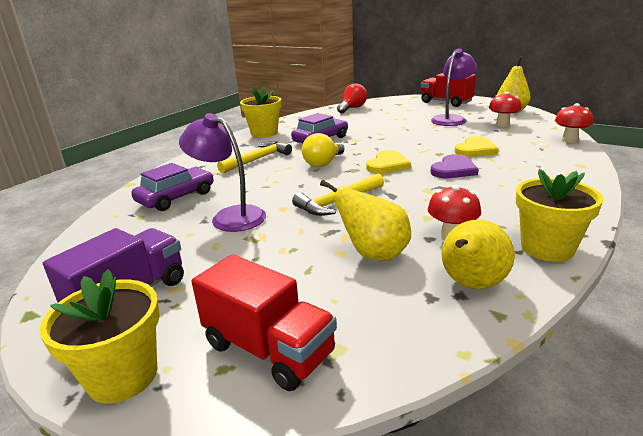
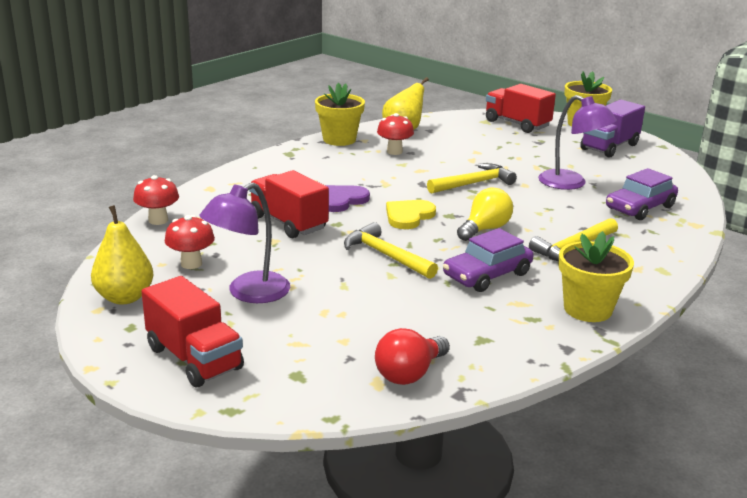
camera: 175 degrees left, 0 degrees up
(373, 254) = (454, 148): yellow pear -> none
(388, 141) = (386, 255): none -> yellow hammer
(475, 149) = (288, 223): yellow heart -> red truck

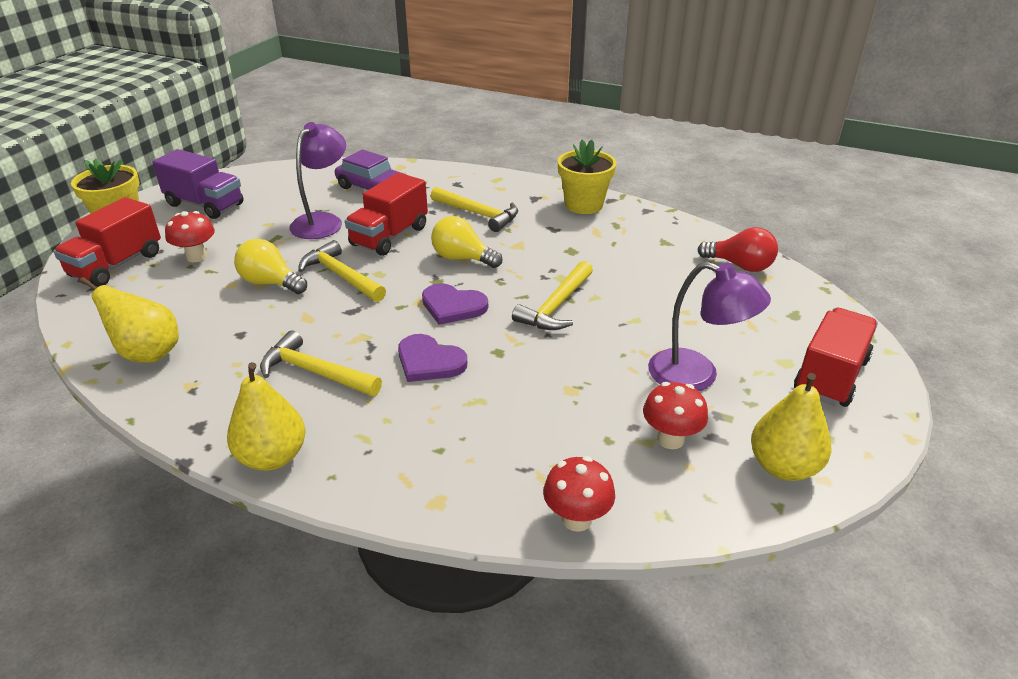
camera: 105 degrees left, 10 degrees up
(283, 155) = (272, 457): none -> yellow pear
(288, 223) = (517, 390): red truck -> red truck (389, 236)
(339, 139) = (190, 411): yellow flower pot -> none
(353, 169) = (315, 372): none -> yellow hammer
(394, 152) = (240, 348): red mushroom -> red mushroom (196, 257)
(408, 216) = (453, 306): yellow heart -> purple heart
(473, 162) = (270, 283): none -> yellow light bulb
(487, 275) = (558, 249): purple car -> none

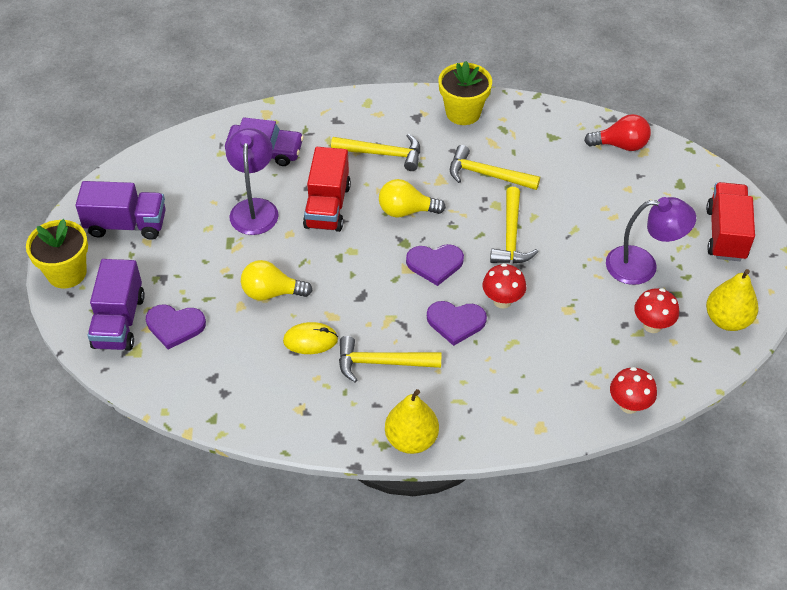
camera: 25 degrees left, 15 degrees up
(117, 265) = (119, 321): red truck -> purple truck
(148, 354) = (240, 395): yellow pear -> none
(157, 282) = (175, 326): none -> purple heart
(196, 257) = (181, 287): red mushroom -> red mushroom (502, 301)
(265, 330) = (310, 340): none -> yellow mouse
(341, 276) = (323, 264): yellow hammer -> yellow hammer (487, 175)

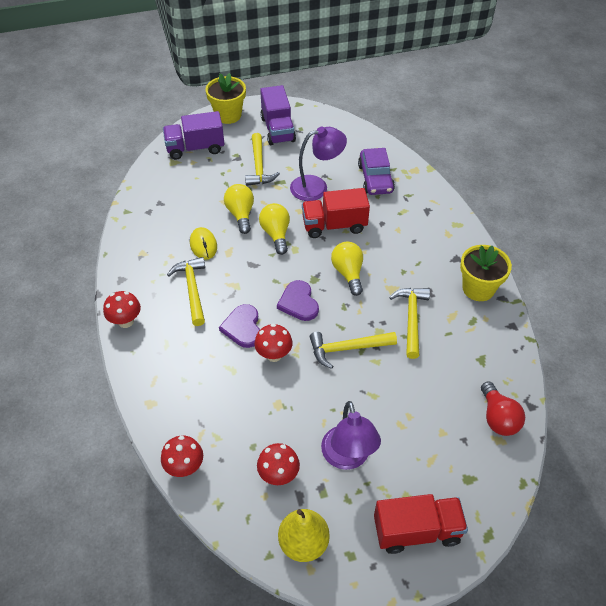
camera: 75 degrees right, 0 degrees up
(175, 326) = (198, 174): purple heart -> none
(320, 264) = (276, 234): none -> yellow light bulb
(382, 154) = (404, 246): yellow hammer -> yellow hammer (259, 166)
(411, 439) = (126, 321): yellow pear -> red mushroom

